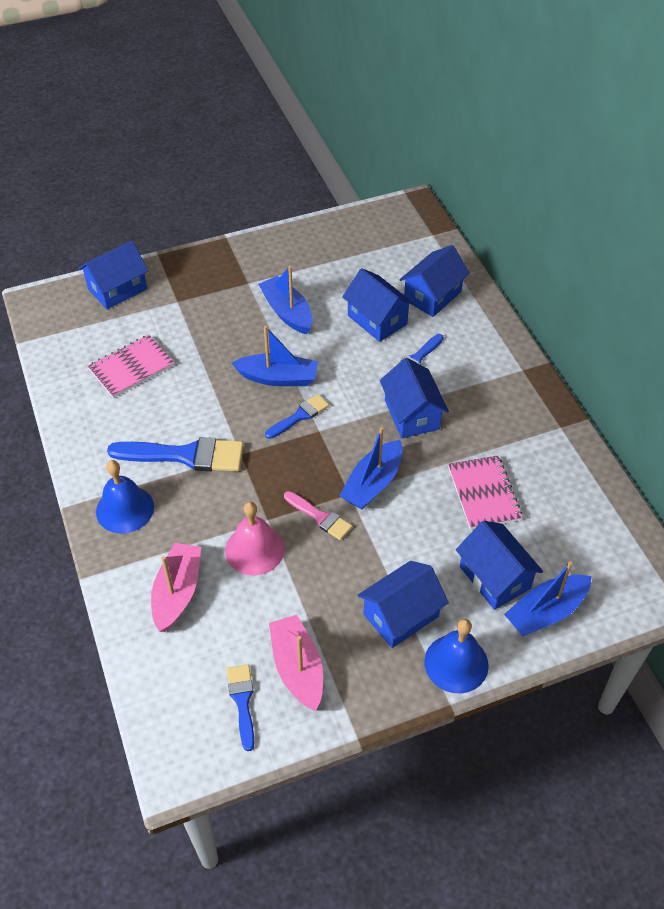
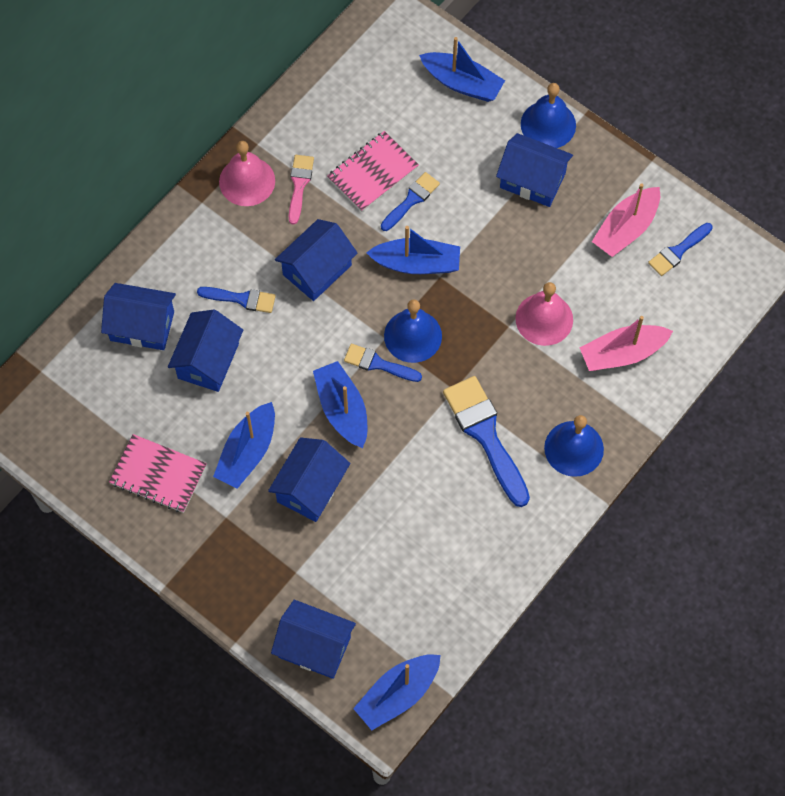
camera: 120 degrees left, 15 degrees up
(45, 316) = (398, 694): none -> blue boat
(131, 368) = (413, 555): pink notebook -> pink notebook (158, 475)
(307, 449) = (413, 336): none -> blue bell
(320, 517) = (479, 286): pink brush -> pink brush (299, 185)
(438, 509) = (411, 200): none -> blue brush
(494, 577) = (453, 130): blue house -> blue house (310, 488)
(526, 405) = (247, 181): none -> pink bell

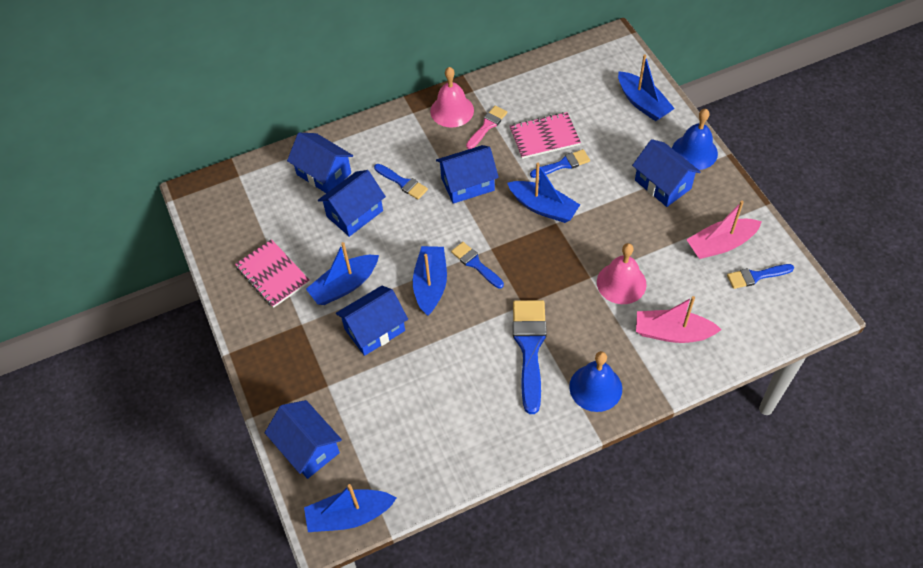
camera: 30 degrees right, 10 degrees down
(413, 336) = (512, 255): blue bell -> none

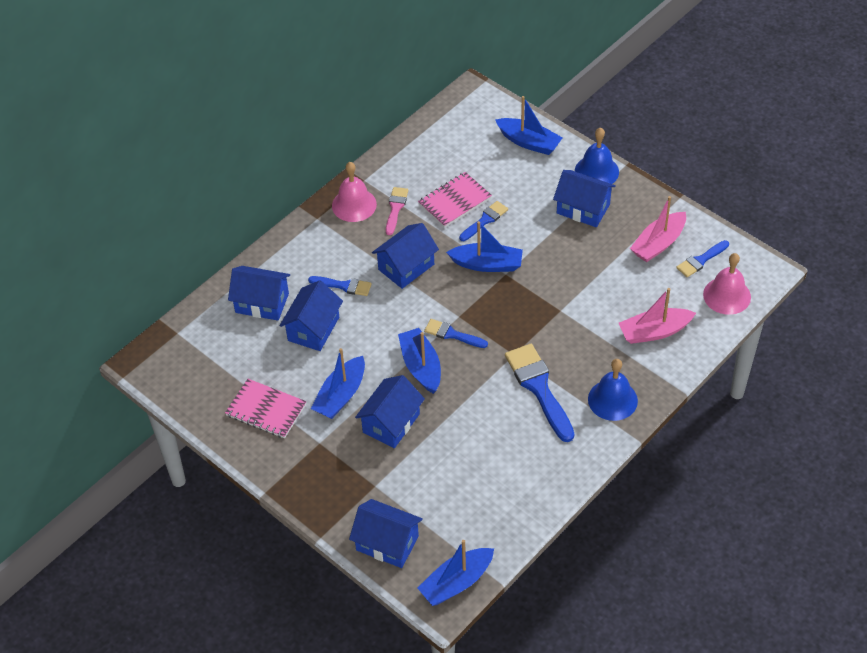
camera: 25 degrees left, 5 degrees down
(621, 283) = (590, 305): pink bell -> pink bell (727, 295)

